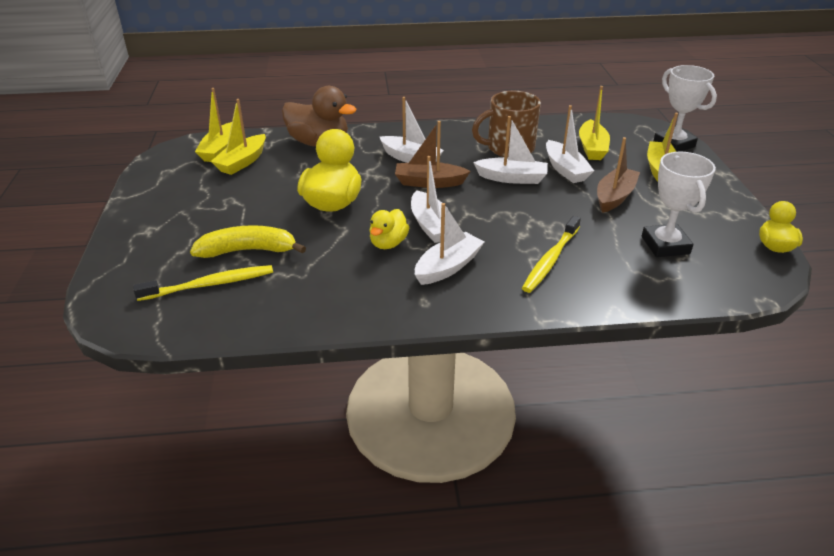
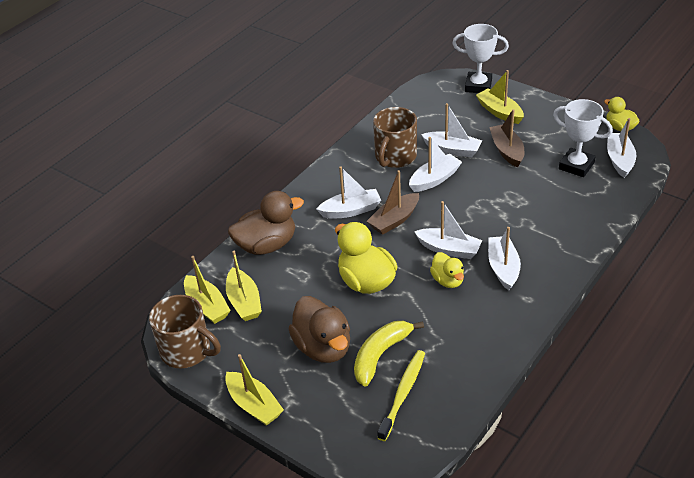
camera: 45 degrees left, 5 degrees up
(162, 164) = (187, 351): none -> brown mug
(227, 218) = (323, 347): none -> brown duck
(550, 260) = (542, 220): yellow toothbrush -> none
(592, 148) = (440, 121): yellow boat -> yellow boat (254, 405)
(724, 268) = (619, 160): none -> white boat

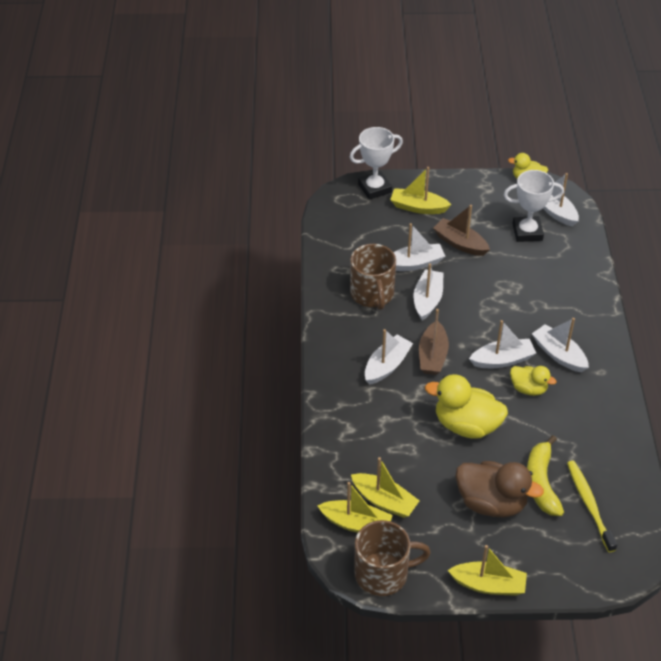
camera: 40 degrees left, 5 degrees up
(267, 245) = (348, 437): brown duck -> none

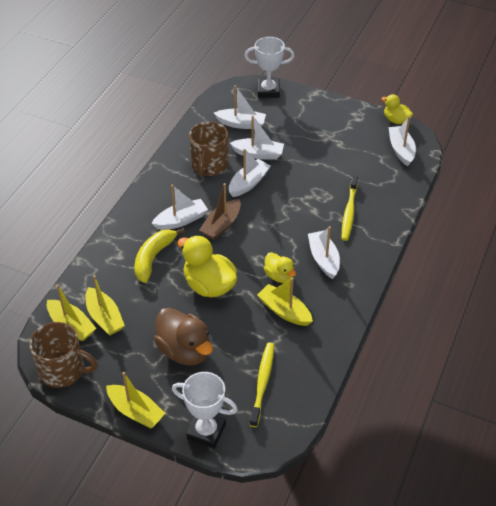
camera: 25 degrees right, 0 degrees up
(418, 207) = (292, 114): yellow boat -> yellow boat (284, 311)
(460, 243) = (305, 150): brown boat -> none
(502, 360) = (274, 247): white boat -> white boat (241, 124)
(527, 232) = (366, 159): white trophy -> white trophy (206, 431)
(541, 482) = (236, 351): yellow banana -> yellow banana (153, 258)
(549, 296) = (349, 212): none -> yellow toothbrush

